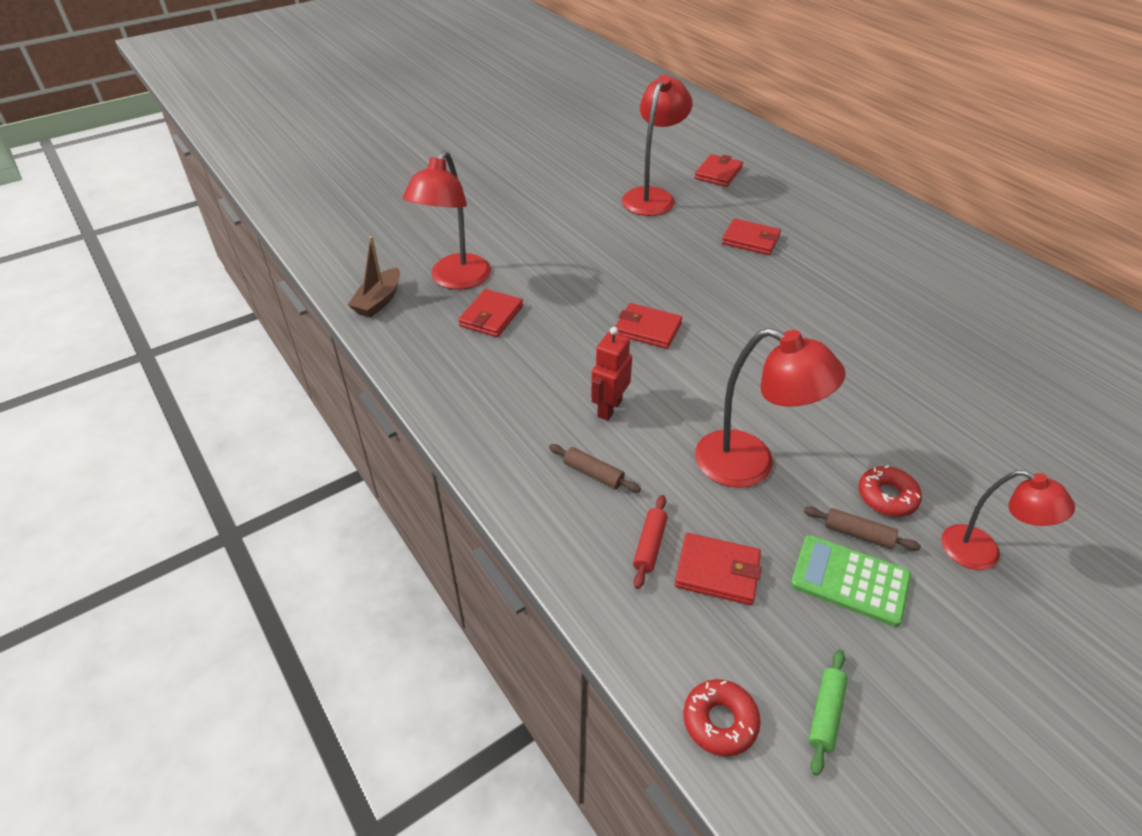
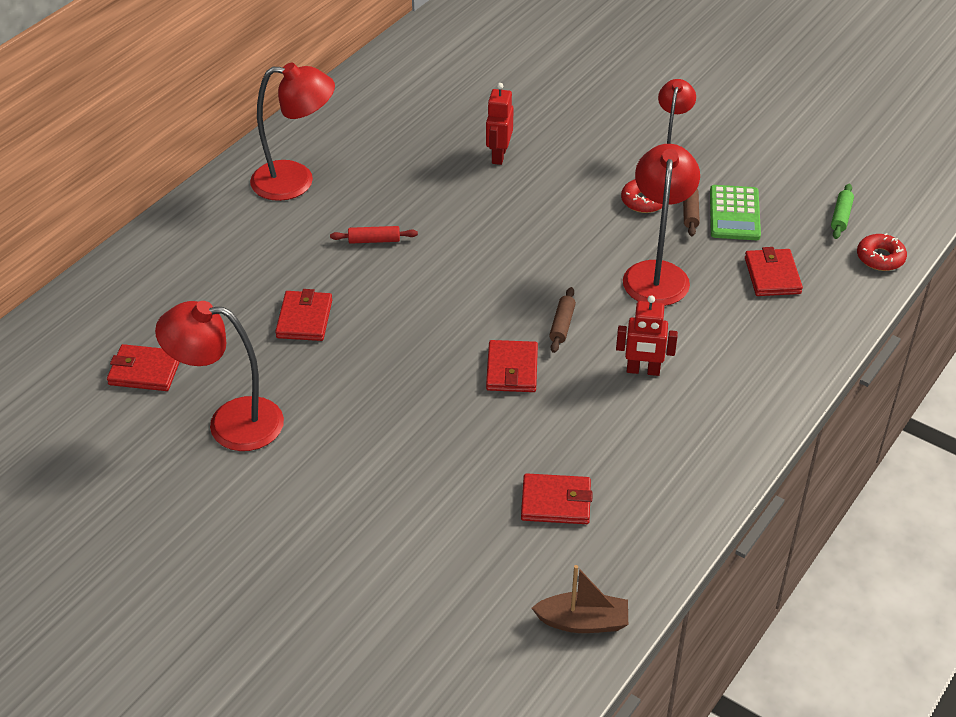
camera: 110 degrees left, 0 degrees up
(455, 280) = (504, 561): red lamp -> red lamp (296, 181)
(593, 473) = (726, 361): brown rolling pin -> brown rolling pin (562, 325)
(650, 545) = (774, 314): red rolling pin -> red rolling pin (374, 240)
(825, 714) = (841, 216): green rolling pin -> green rolling pin turned 75 degrees counterclockwise
(984, 398) = (498, 156): none -> red robot

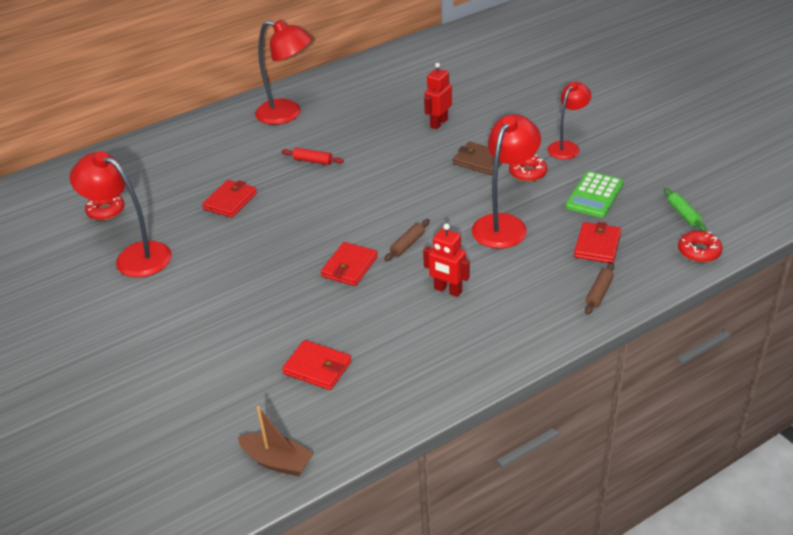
camera: 25 degrees right, 5 degrees down
(145, 371) = (106, 211): red wallet -> red donut
(579, 197) = (480, 161): none -> brown wallet
(690, 212) = (559, 187): brown rolling pin -> brown rolling pin (599, 293)
(841, 216) = (683, 214): green rolling pin -> green rolling pin turned 60 degrees counterclockwise

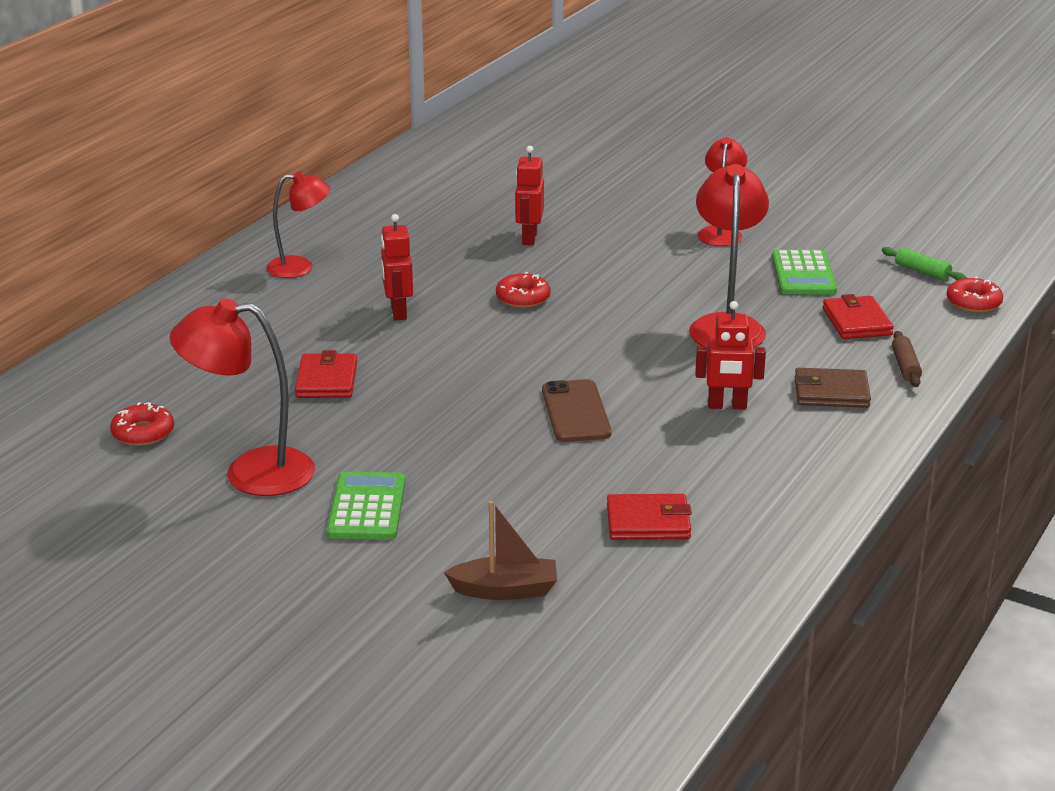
camera: 30 degrees left, 10 degrees down
(171, 301) = (367, 507): none -> green calculator
(277, 461) = (700, 625): brown boat -> brown boat (505, 590)
(287, 114) = (300, 267): red lamp -> red lamp, size x0.65
(313, 161) = (398, 312): red rolling pin -> red robot
(349, 266) = (576, 412): red wallet -> brown phone
(407, 244) = (627, 372): brown rolling pin -> none
(480, 161) = (626, 267): brown wallet -> brown wallet (831, 392)
(527, 173) = (700, 268): red donut -> red donut (523, 298)

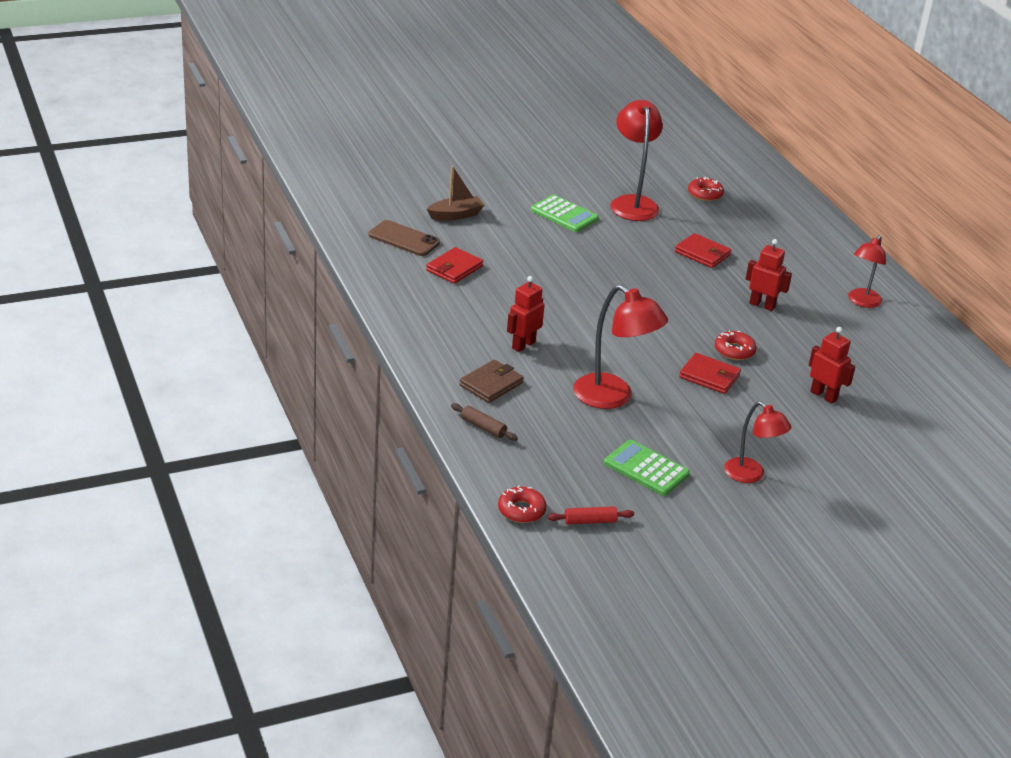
camera: 125 degrees right, 5 degrees up
(251, 472) = (632, 203): red lamp -> red lamp turned 45 degrees counterclockwise
(505, 590) = (455, 215): brown boat -> brown boat turned 150 degrees counterclockwise
(576, 412) = (578, 301): brown phone -> brown phone (404, 239)
(857, 322) = (557, 446): red wallet -> red wallet (709, 376)
(922, 271) = (590, 521): green rolling pin -> red rolling pin

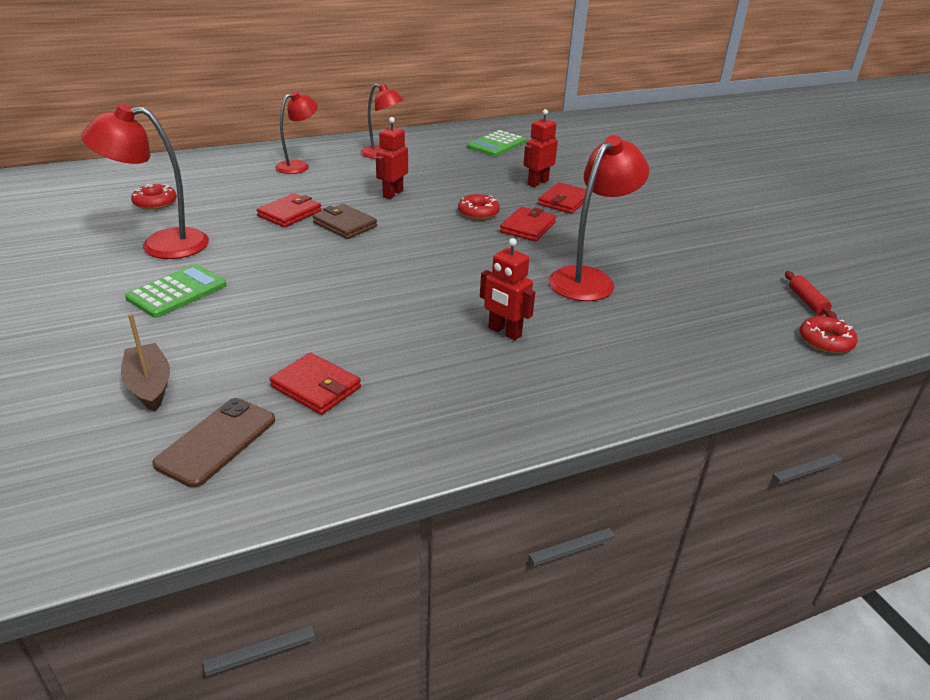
camera: 90 degrees left, 0 degrees up
(483, 427) = (693, 365): brown rolling pin -> none
(491, 384) = (600, 358): brown wallet -> brown wallet (345, 225)
(646, 469) = (700, 268): green calculator -> green calculator (496, 144)
(751, 475) = (675, 221): red lamp -> red lamp (298, 166)
(779, 407) = (564, 201): none -> red wallet

